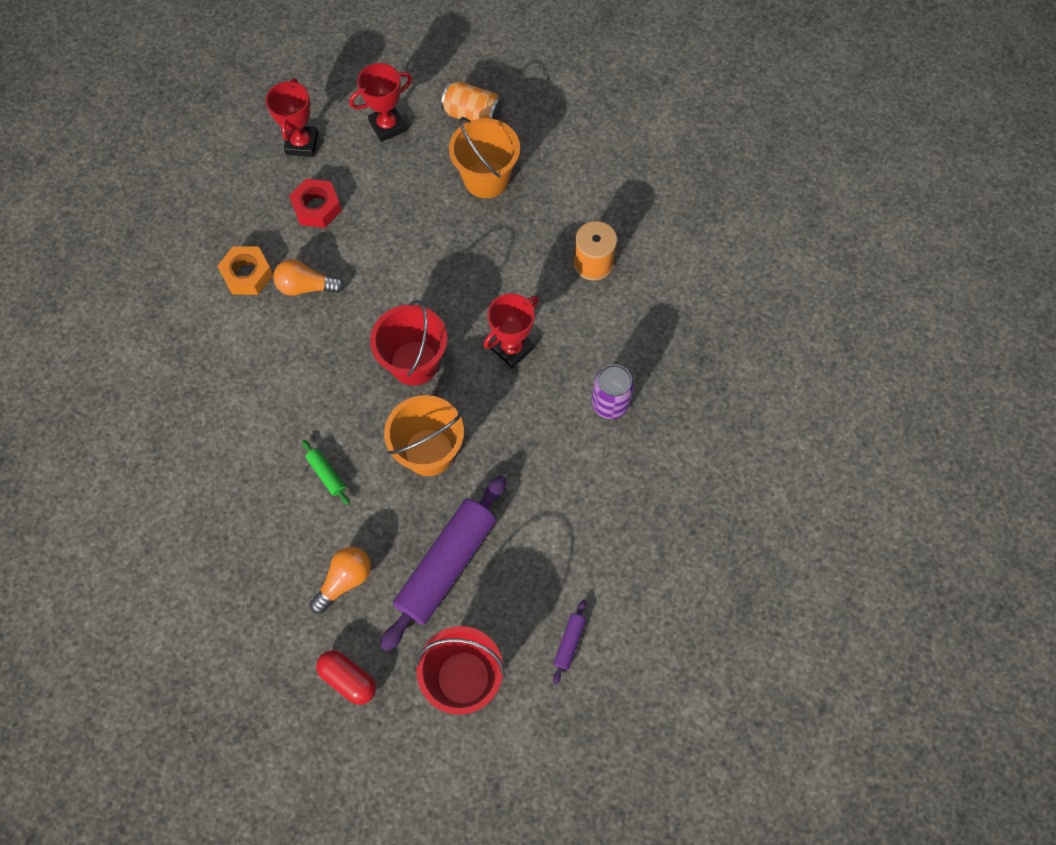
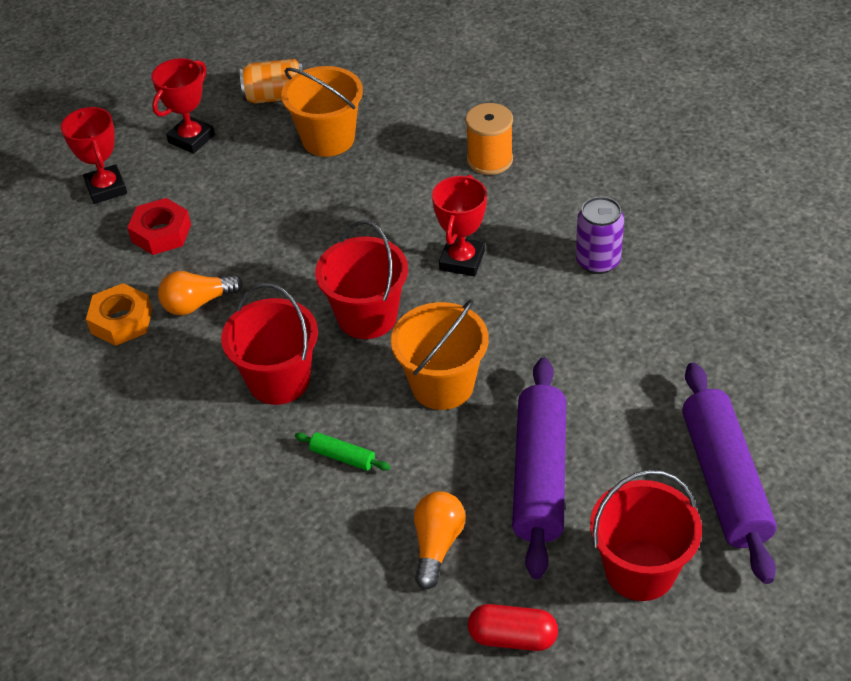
camera: 25 degrees left, 20 degrees down
(322, 385) = (279, 380): none -> red bucket
(569, 643) = (724, 480): purple rolling pin -> purple rolling pin, size x2.42

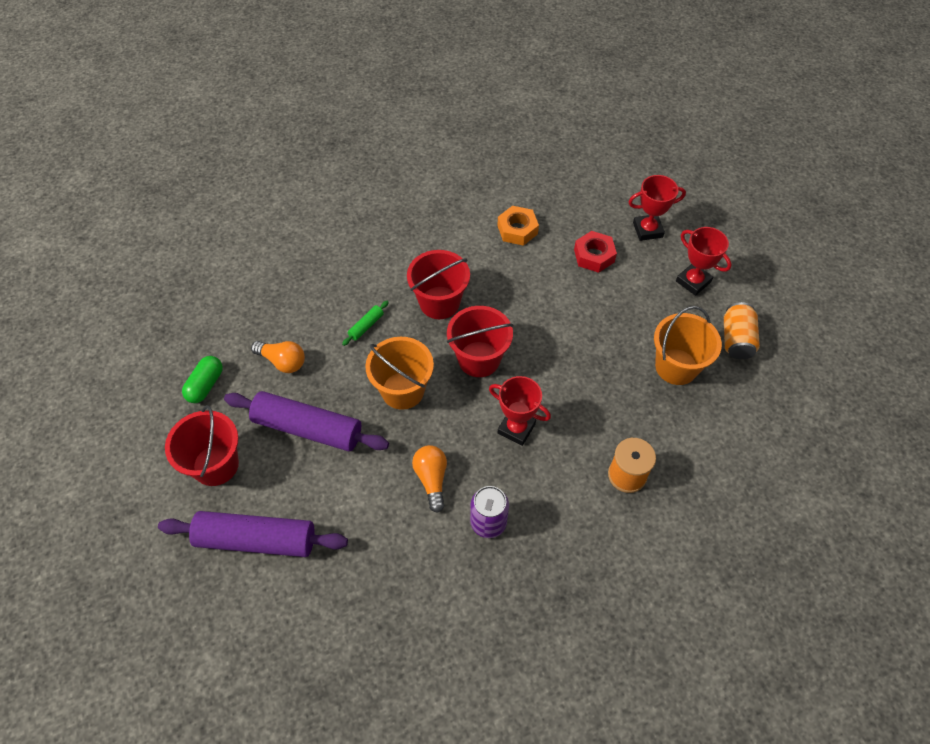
camera: 100 degrees right, 10 degrees up
(198, 303) = (521, 269): orange light bulb -> orange light bulb (432, 479)
(512, 637) = (206, 385): red capsule -> green capsule

